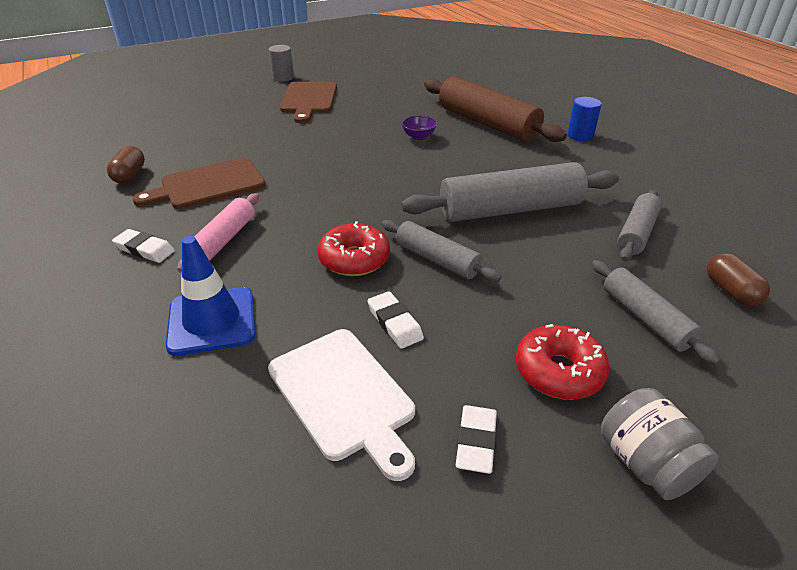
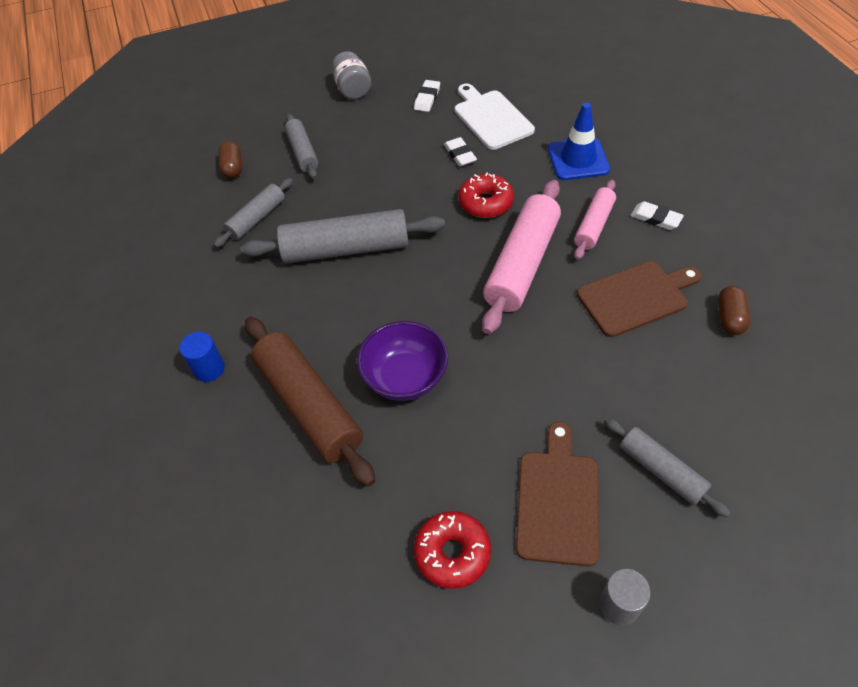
camera: 170 degrees left, 15 degrees up
(315, 204) = (522, 264): none -> pink rolling pin
(419, 137) = (405, 378): purple bowl -> purple bowl, size x2.02
(437, 260) = (423, 200): grey rolling pin -> grey rolling pin (661, 471)
(558, 371) = (372, 126): red donut -> red donut (452, 553)

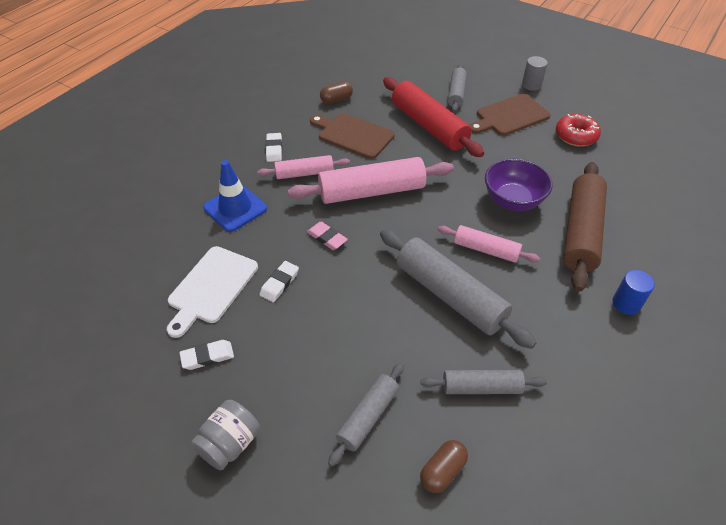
camera: 130 degrees left, 5 degrees down
(366, 307) = (486, 250): none -> pink rolling pin
(485, 203) = (327, 238): red donut -> pink eraser
(602, 385) = (429, 126): none -> red rolling pin

